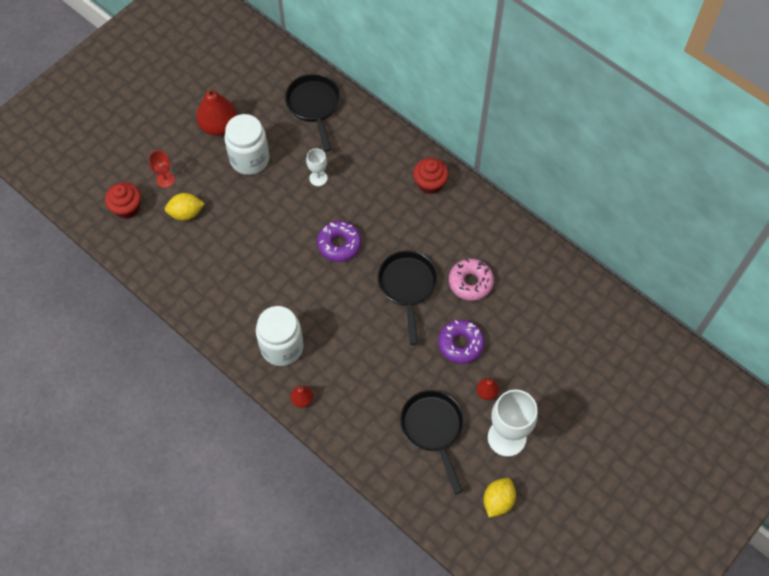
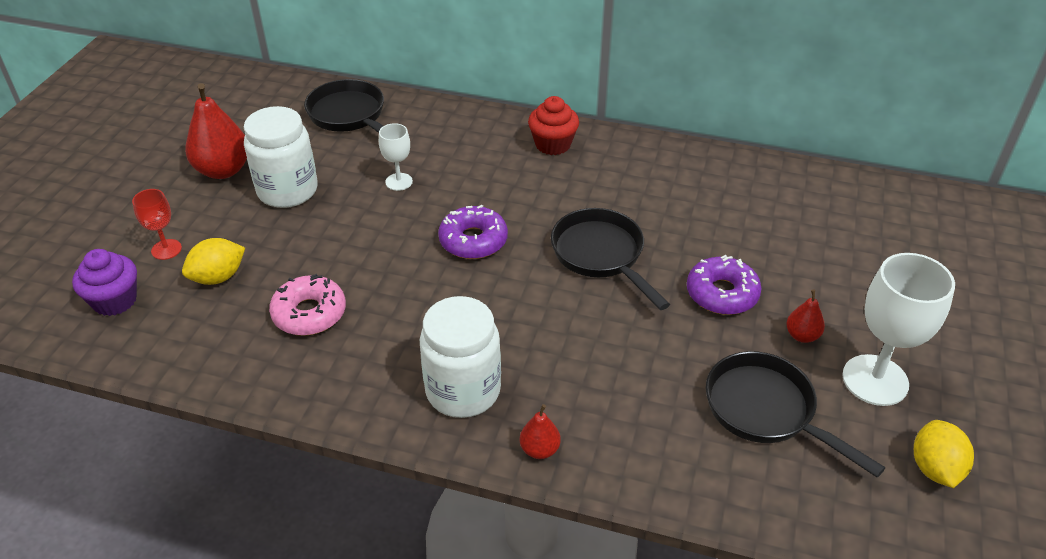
camera: 25 degrees left, 20 degrees down
(127, 208) = (115, 300): red cupcake -> purple cupcake
(470, 282) = (681, 223): pink donut -> pink donut (309, 313)

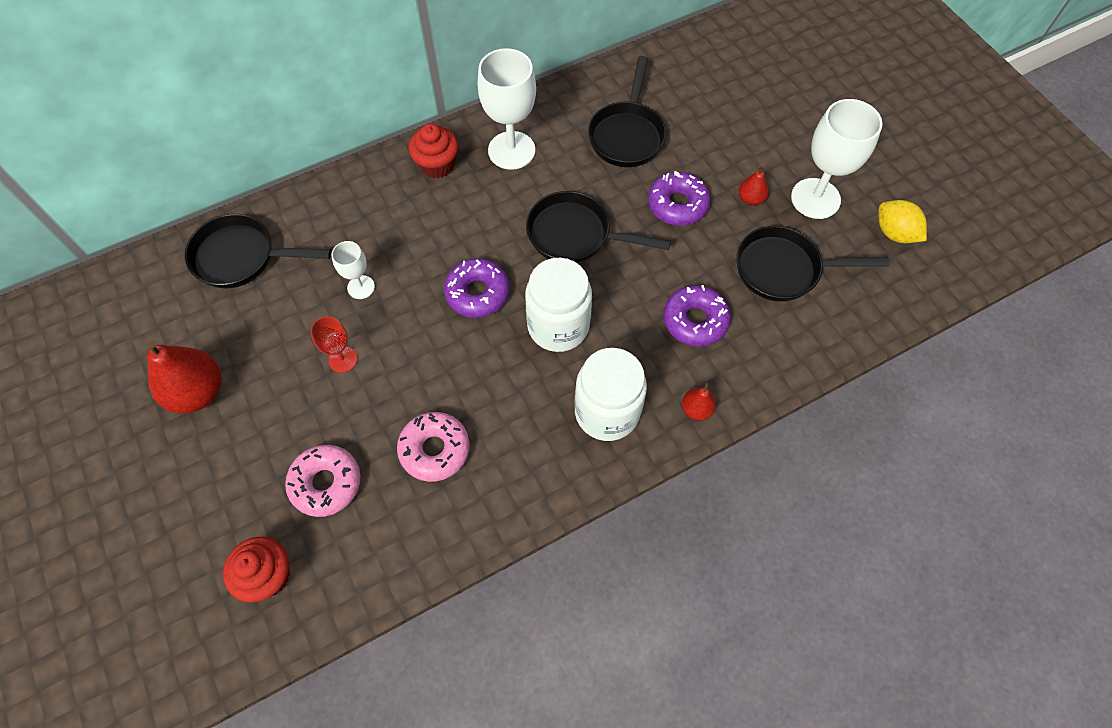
camera: 45 degrees left, 20 degrees up
(115, 300) = (268, 575): purple cupcake -> red cupcake
(166, 249) = (249, 498): red goblet -> red goblet (343, 359)
(218, 277) = (326, 483): yellow lemon -> pink donut
(287, 191) = (281, 366): white jar -> white jar (558, 326)
(623, 170) = (511, 150): none -> white goblet
(626, 385) = (695, 320): none -> purple donut
(739, 218) = (627, 135): none -> black pan

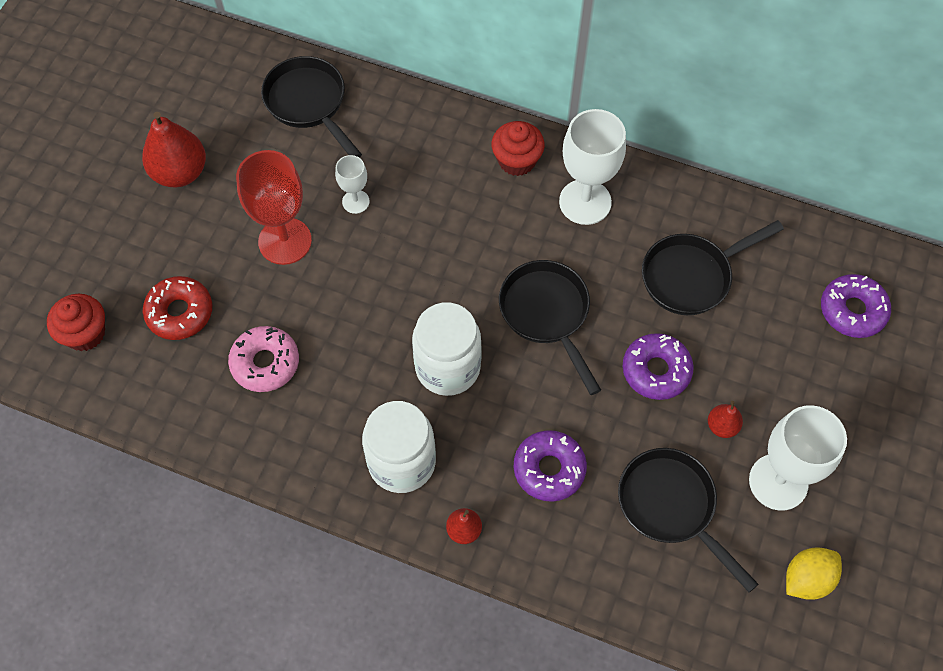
camera: 50 degrees right, 0 degrees up
(326, 483) = (180, 312): pink donut -> red donut
(343, 359) = (285, 241): red goblet -> red goblet, size x1.91
(477, 293) = (424, 285): purple donut -> purple donut (852, 310)
(894, 233) = (807, 579): yellow lemon -> yellow lemon turned 45 degrees clockwise

